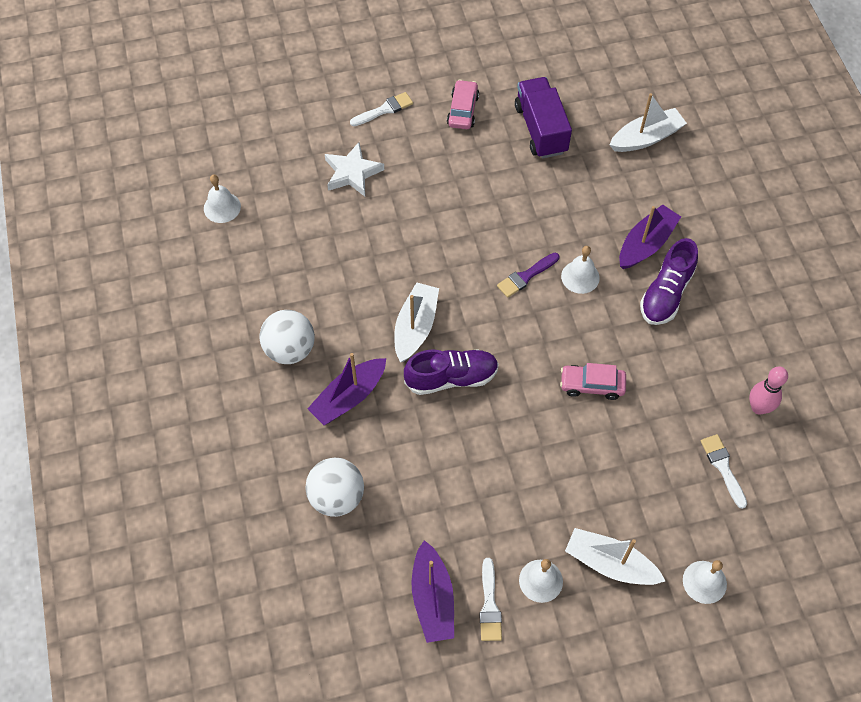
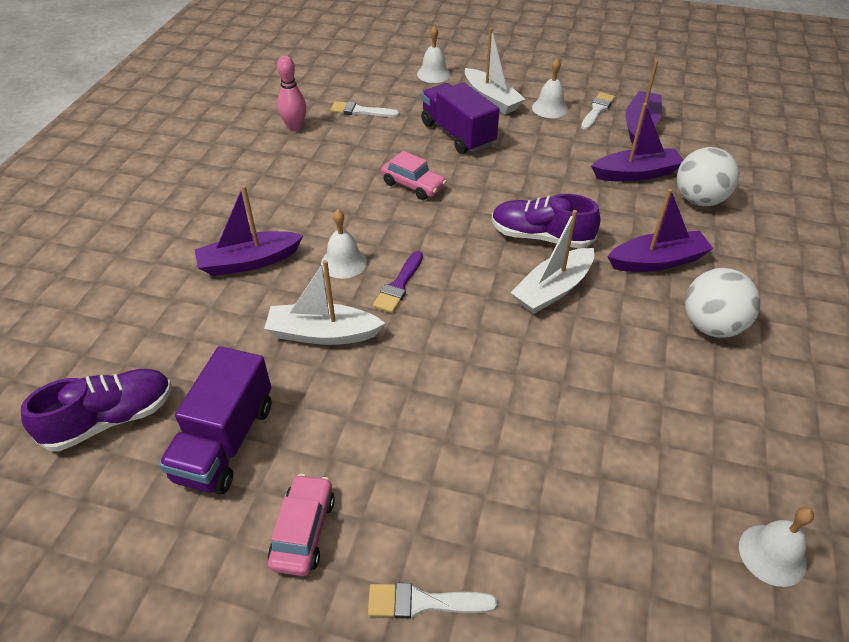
camera: 150 degrees left, 15 degrees down
(352, 173) = (536, 510): white star -> none
(406, 507) = (636, 174): none -> purple boat
(462, 110) = (303, 531): pink car -> pink car turned 150 degrees clockwise
(526, 276) = (399, 285): purple brush -> purple brush turned 120 degrees clockwise
(603, 480) = (457, 134): none -> purple truck
(646, 138) = (117, 364): white boat -> white boat (323, 334)
(666, 293) = (278, 217): purple shoe -> purple shoe (110, 419)
(723, 467) = (360, 111): white brush -> white brush turned 90 degrees clockwise

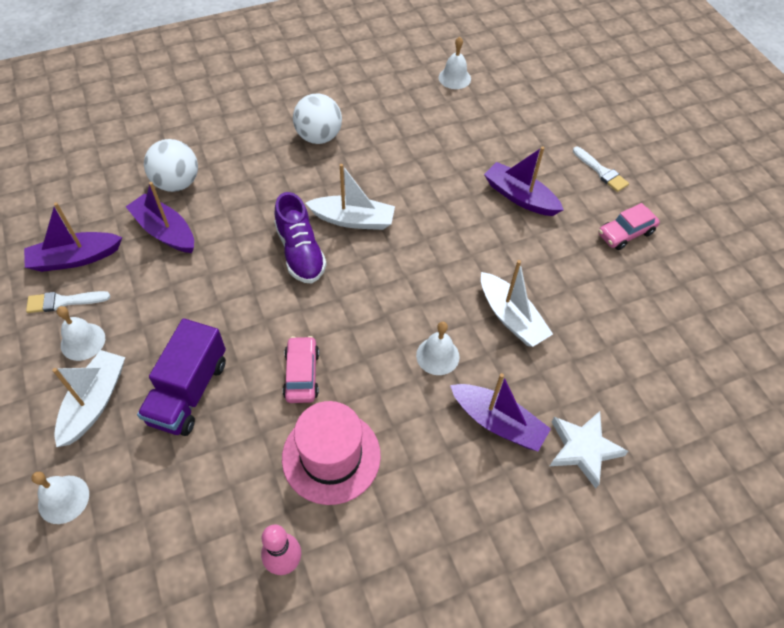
camera: 130 degrees left, 10 degrees up
(110, 419) = (684, 378): purple shoe -> none
(165, 296) = (583, 449): none -> white star
(225, 441) = (627, 305): purple truck -> none
(333, 171) = (331, 456): none -> pink hat
(360, 111) = (203, 518): white brush -> none
(399, 285) = (428, 305): purple brush -> none
(657, 261) = (274, 180): purple boat -> purple boat (520, 197)

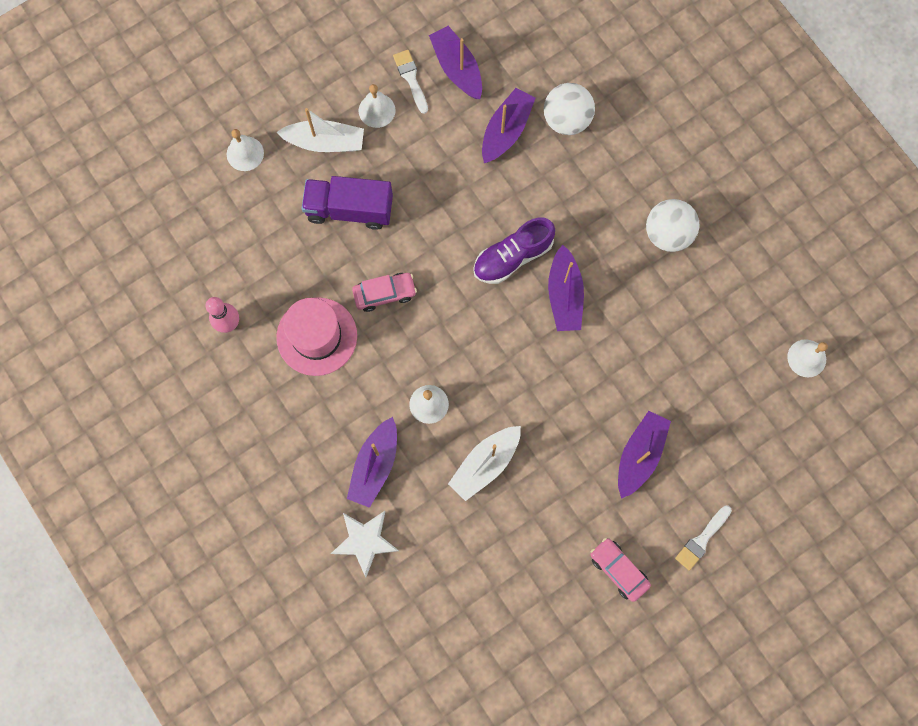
camera: 80 degrees right, 20 degrees up
(353, 220) = (564, 295): white boat -> purple boat

